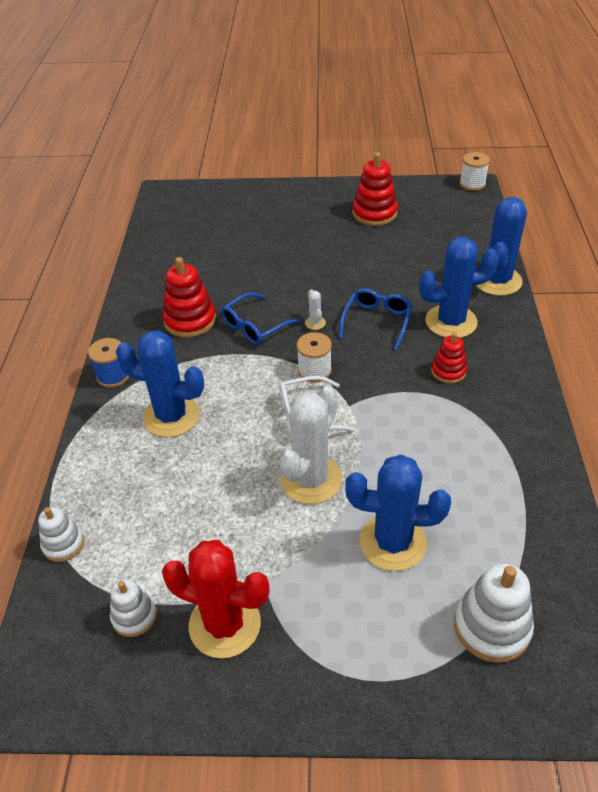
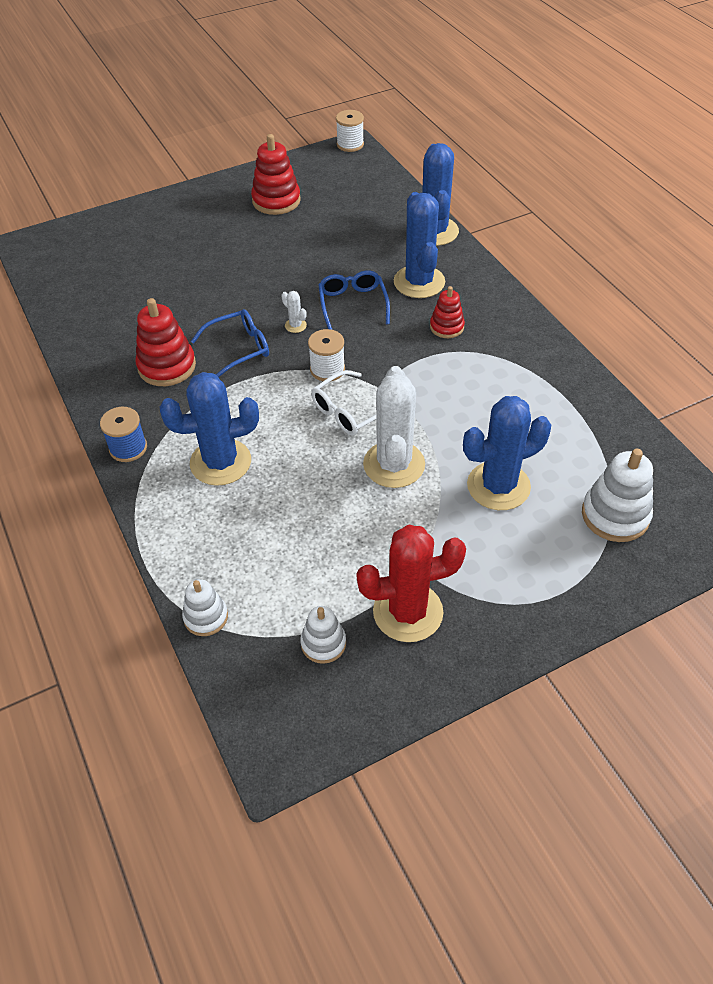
camera: 30 degrees left, 5 degrees up
(255, 326) = (238, 349): blue glasses -> blue glasses turned 135 degrees counterclockwise
(451, 322) = (419, 282): blue cactus -> blue cactus turned 60 degrees counterclockwise

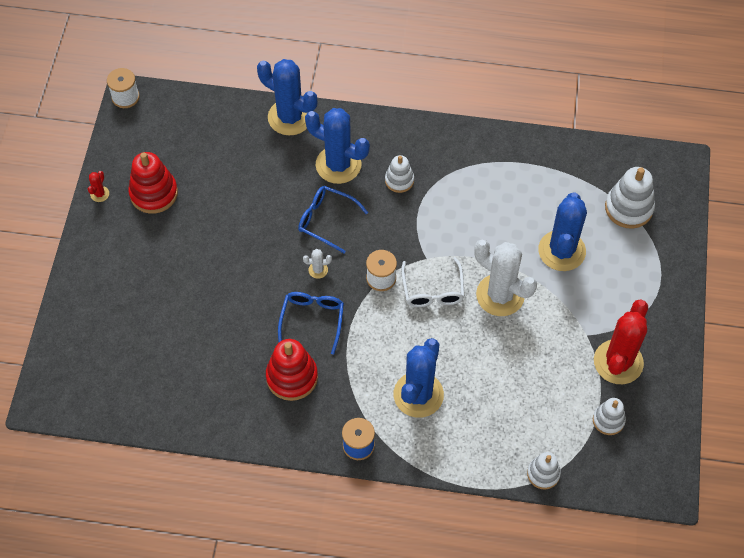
camera: 55 degrees left, 10 degrees up
(247, 176) = (99, 194): none -> red cactus
(446, 327) = (399, 180): red stacking toy -> white stacking toy

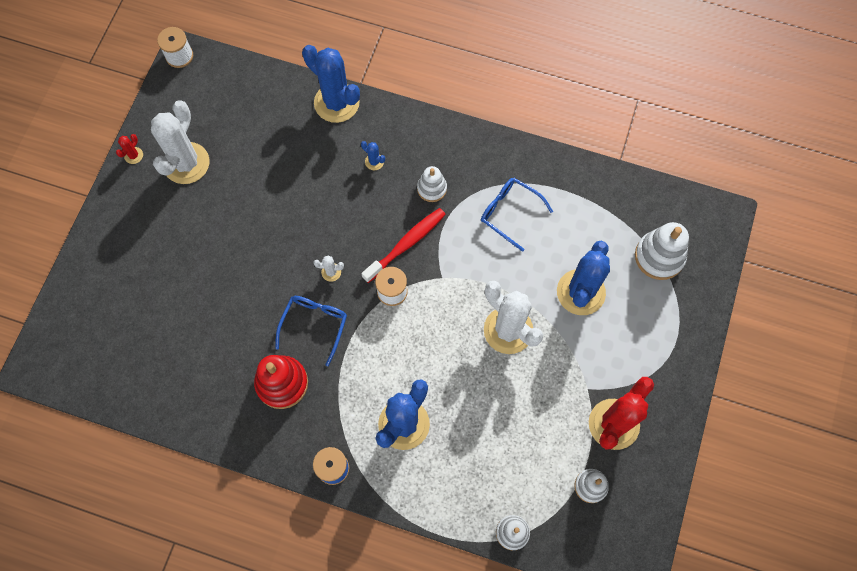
camera: 10 degrees right, 10 degrees up
(154, 193) = (186, 163): red stacking toy -> white cactus
(326, 220) = (350, 220): blue glasses -> blue glasses (510, 213)
(338, 165) = (374, 162): blue cactus -> blue cactus, size x0.41
(385, 233) = (406, 244): none -> red toothbrush
(433, 290) = (441, 313): white glasses -> none

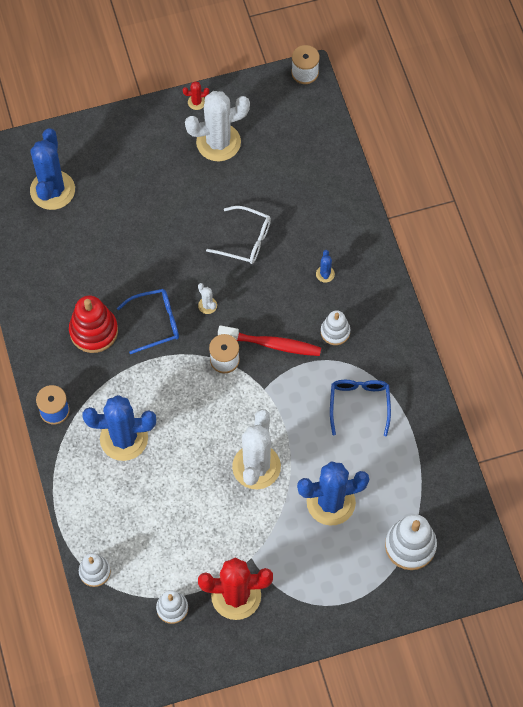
camera: 55 degrees right, 5 degrees down
(294, 202) = (245, 240): none -> white glasses
(336, 103) = (355, 212): blue cactus -> blue cactus (52, 190)

